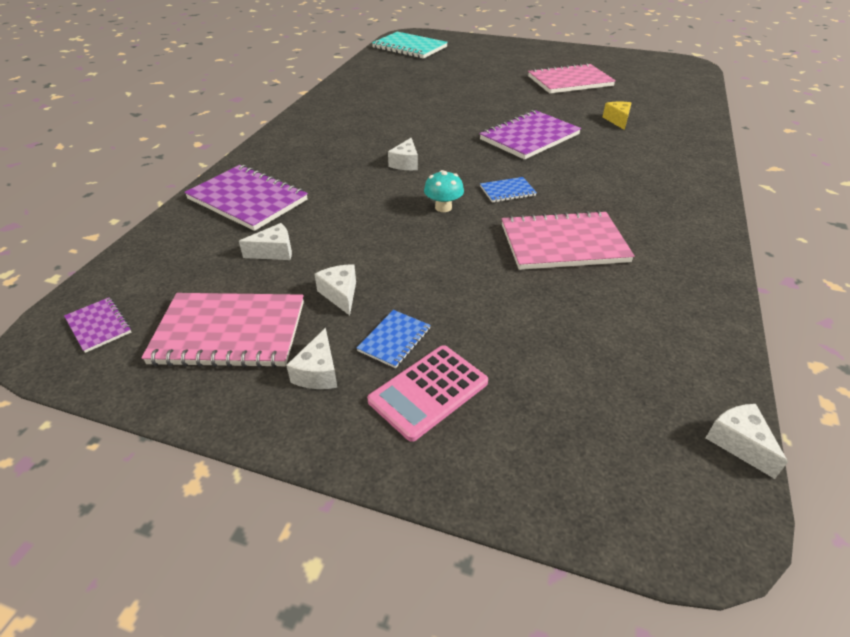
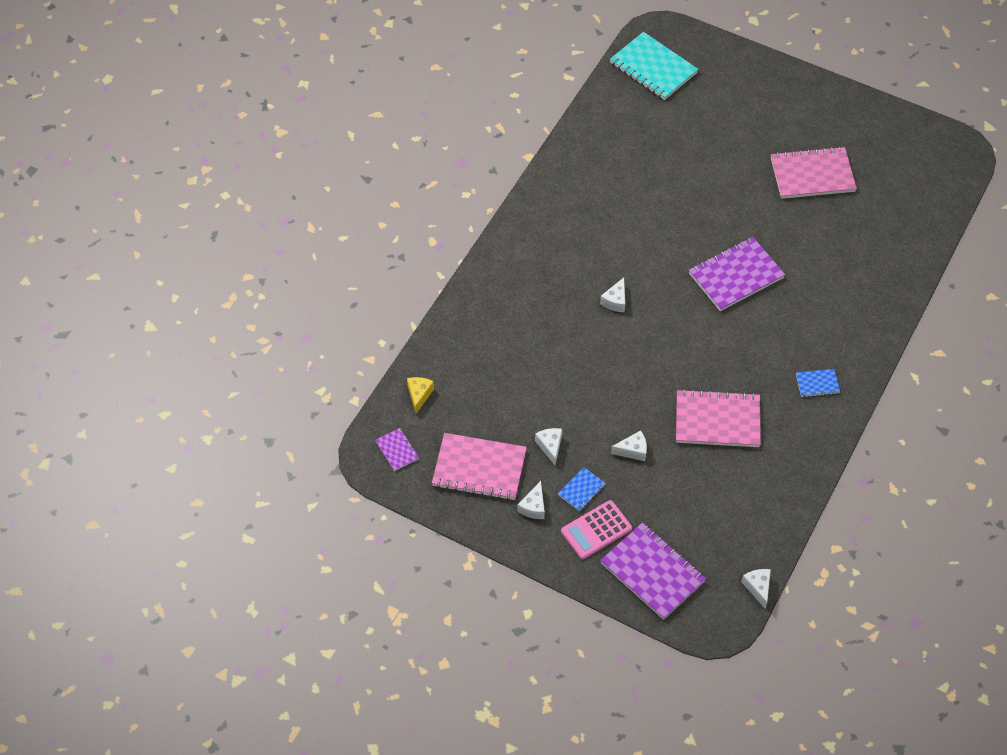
camera: 10 degrees right, 15 degrees up
(248, 199) = (482, 333): purple notebook -> purple notebook (652, 572)
(274, 252) = (505, 397): white cheese -> white cheese (633, 450)
(443, 207) = (636, 365): turquoise mushroom -> none
(507, 191) = (693, 353): blue notebook -> blue notebook (817, 384)
(617, 120) = (831, 259): yellow cheese -> yellow cheese (419, 395)

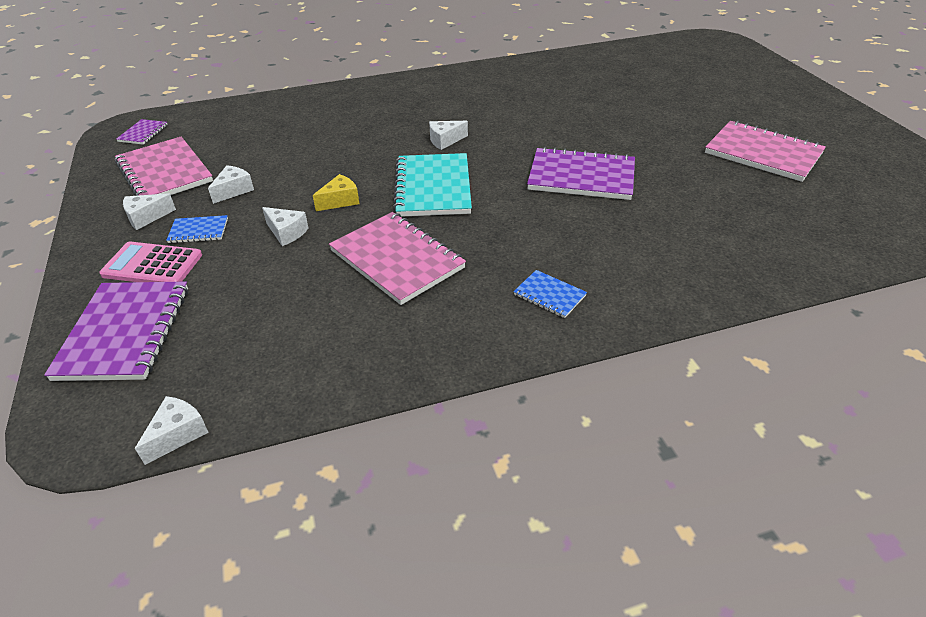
camera: 45 degrees right, 15 degrees down
(419, 395) = (215, 116): yellow cheese -> yellow cheese (340, 201)
(653, 68) = (683, 51): turquoise notebook -> turquoise notebook (433, 187)

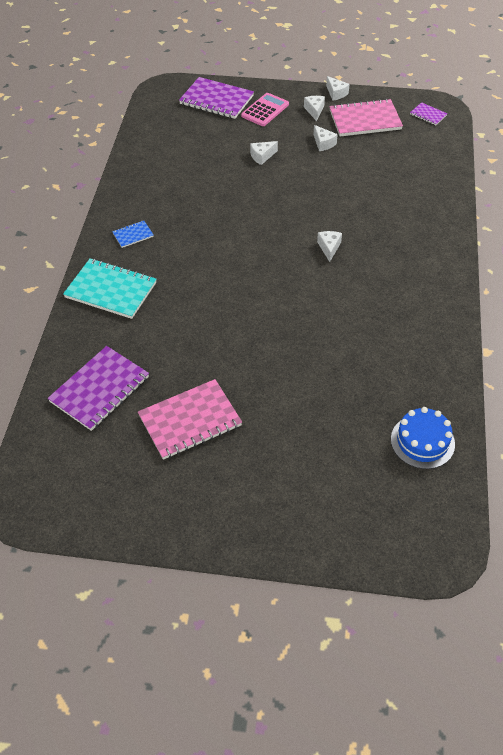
camera: 115 degrees right, 10 degrees up
(178, 434) = (142, 110): white cheese -> white cheese (336, 93)
(198, 231) = (287, 127): blue notebook -> none
(340, 201) = (281, 182): yellow cheese -> none
(397, 259) = (206, 190): pink notebook -> none
(433, 187) = (269, 224): turquoise notebook -> turquoise notebook (111, 290)
(581, 177) = (232, 298): purple notebook -> purple notebook (100, 389)
(634, 58) = (422, 441): none -> blue cake

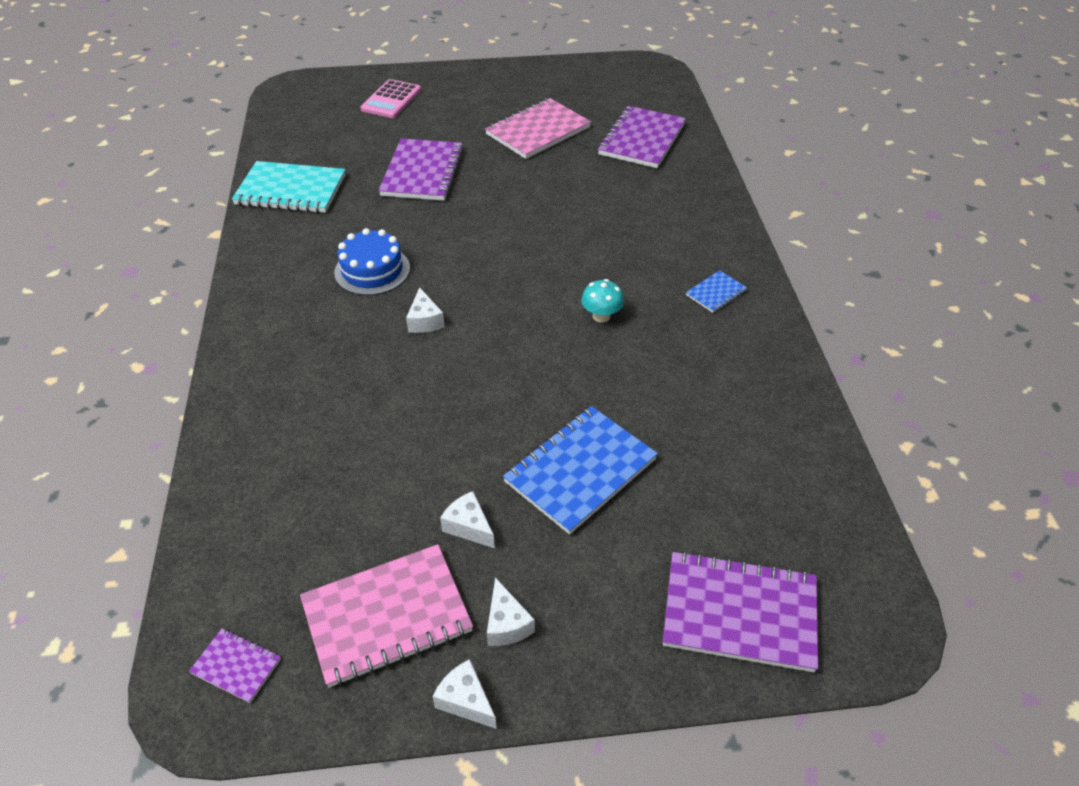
camera: 165 degrees right, 5 degrees down
(111, 290) = (696, 224): turquoise notebook -> turquoise notebook (291, 190)
(214, 232) = (601, 316): none -> turquoise mushroom
(262, 156) = (580, 470): white cheese -> blue notebook
(265, 110) = (618, 602): pink calculator -> pink calculator (391, 100)
(310, 385) = (422, 172): none -> purple notebook
(422, 441) = (302, 148): blue cake -> blue cake (372, 270)

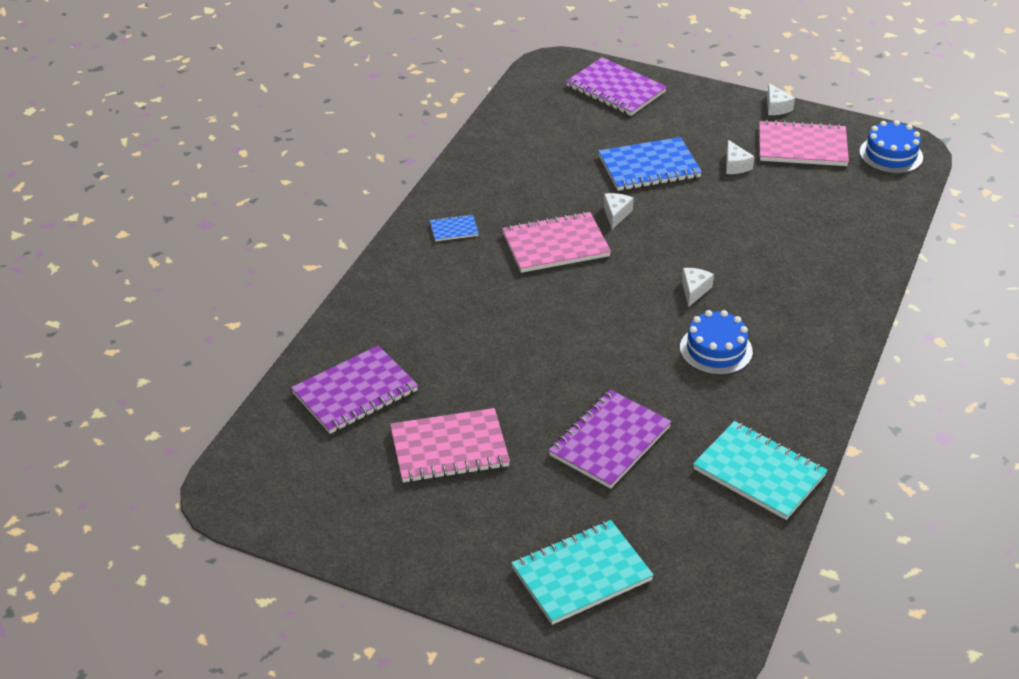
camera: 150 degrees left, 5 degrees down
(236, 666) = (891, 155): purple notebook -> blue cake
(391, 100) = (581, 574): pink calculator -> turquoise notebook
(506, 624) = (739, 124): white cheese -> white cheese (616, 214)
(601, 316) = (555, 245): turquoise mushroom -> pink notebook

